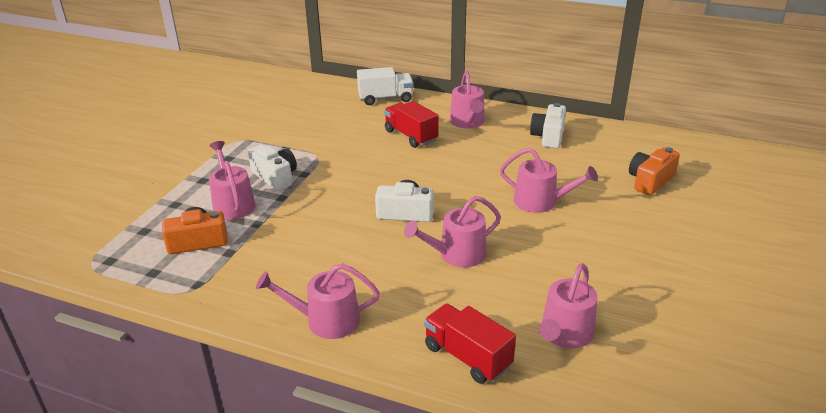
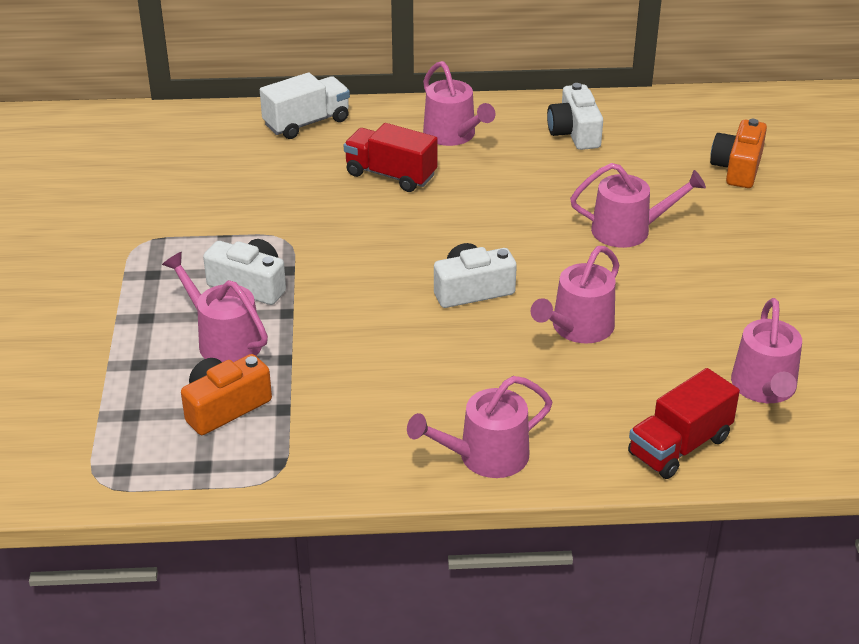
camera: 25 degrees left, 5 degrees up
(467, 356) = (679, 446): red truck -> red truck turned 60 degrees counterclockwise

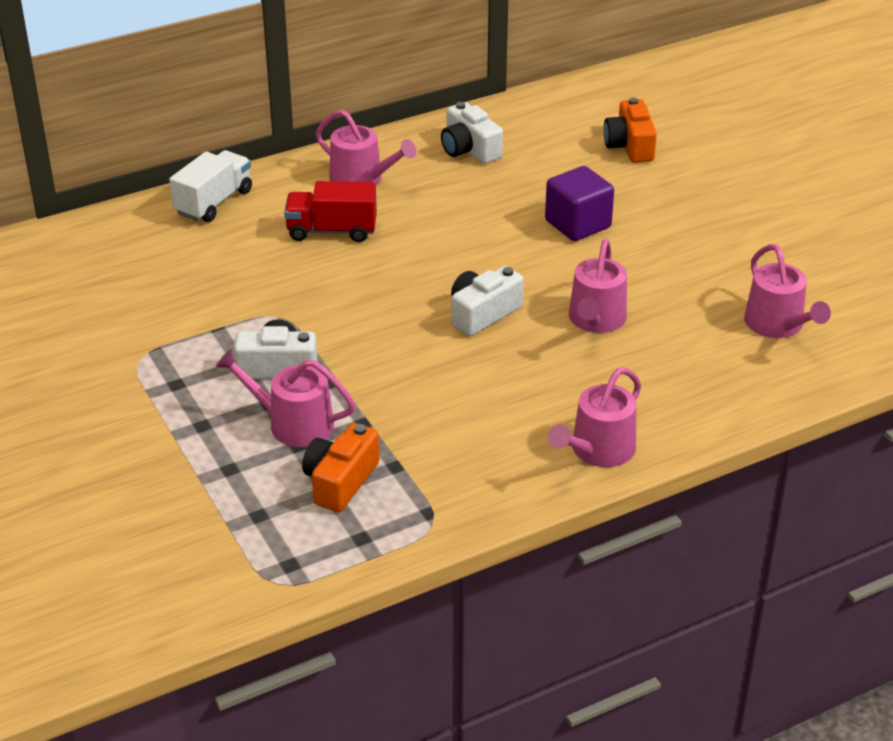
camera: 25 degrees left, 0 degrees up
(628, 230) = (578, 224): pink watering can -> purple cube
(679, 446) = (745, 392): red truck -> none

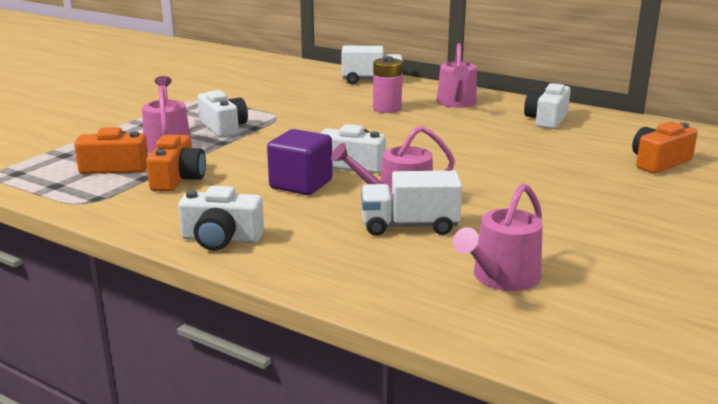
camera: 60 degrees right, 15 degrees down
(332, 231) = (387, 109): red truck -> pink battery
(419, 442) = (178, 179): none -> orange camera
(578, 224) = (516, 168): purple cube -> purple cube (301, 184)
(598, 450) = (221, 239): pink watering can -> white camera
(653, 334) = (409, 226): none -> white truck

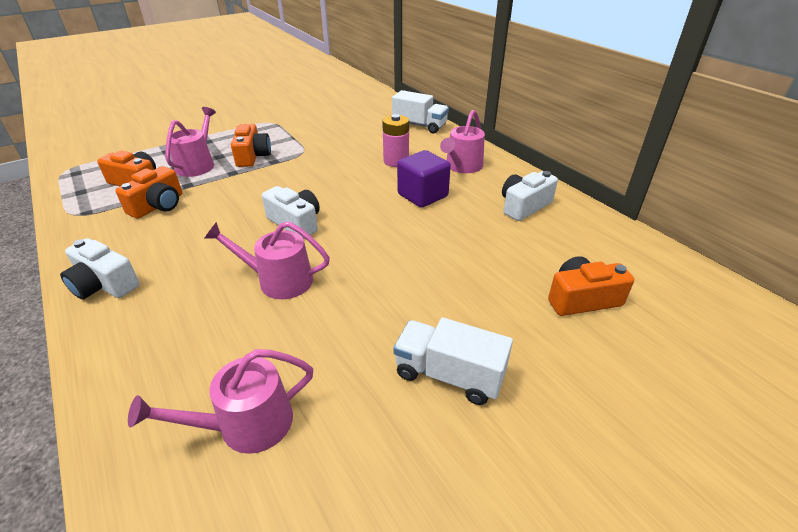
camera: 25 degrees right, 15 degrees up
(223, 127) = (252, 156): white camera -> orange camera
(301, 184) = (231, 236): purple cube -> purple cube (422, 195)
(409, 226) = (251, 317): white truck -> white truck (449, 375)

